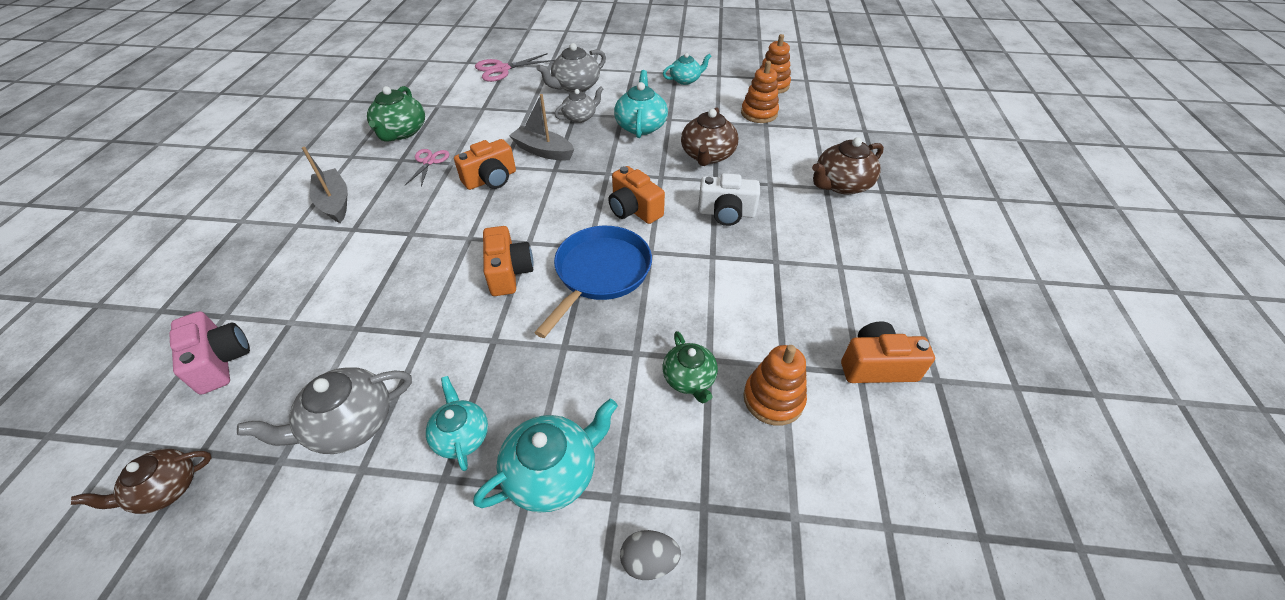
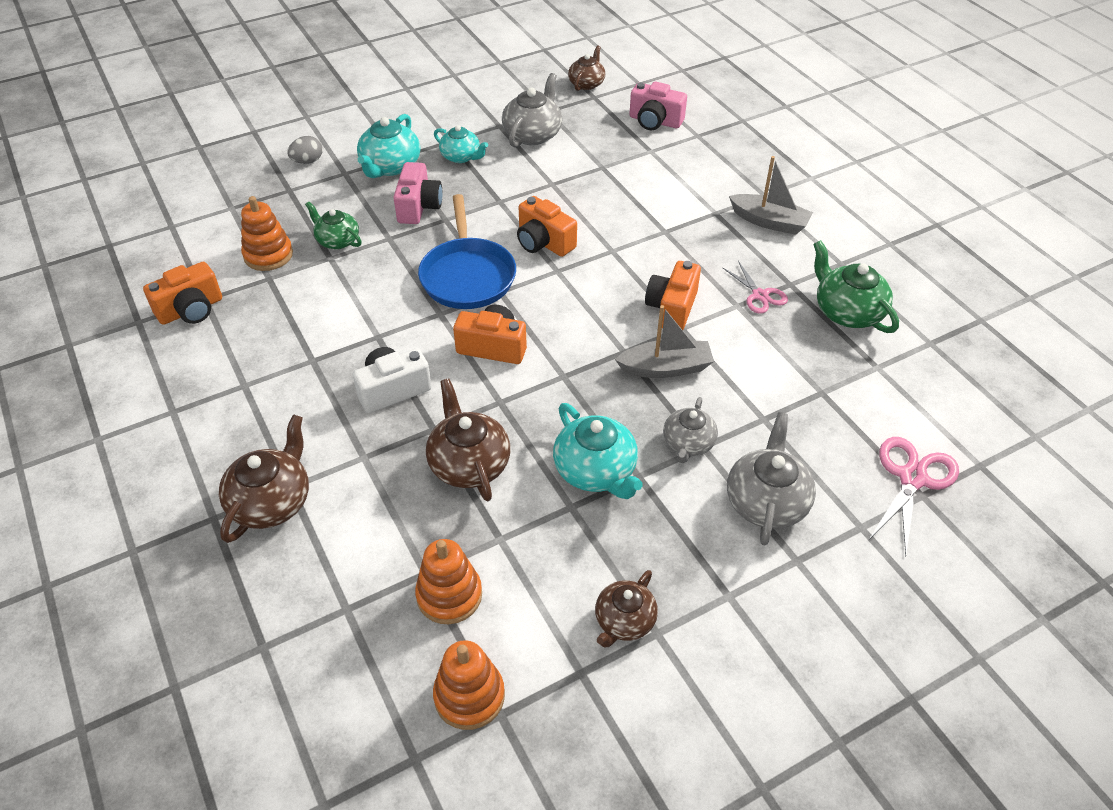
camera: 145 degrees right, 0 degrees up
(575, 379) = (418, 207): none -> pink camera
(685, 80) = (624, 621): turquoise teapot -> brown teapot

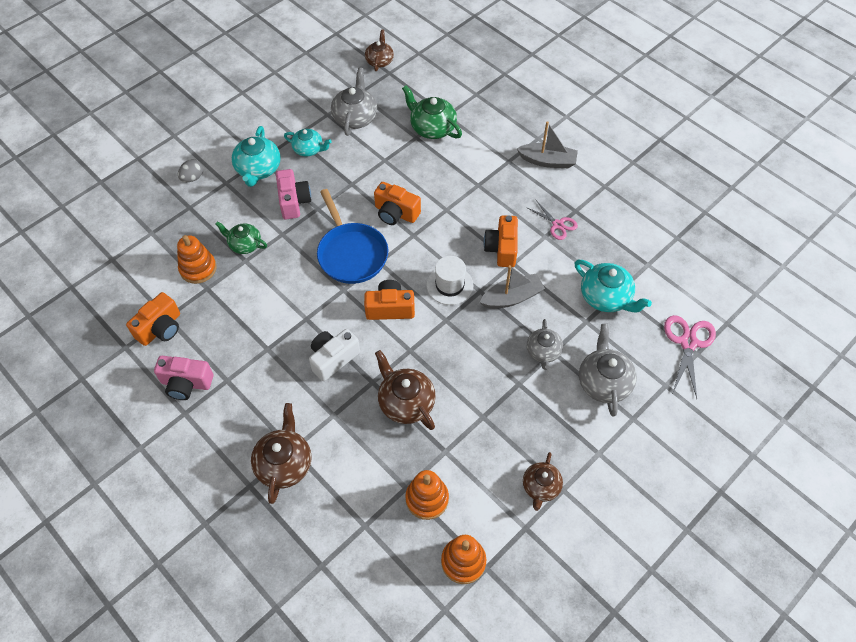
camera: 15 degrees left, 10 degrees up
(584, 336) = (449, 285): none -> white hat
(596, 471) = (490, 387): turquoise teapot -> turquoise teapot (606, 297)
(655, 121) = (441, 87): pink camera -> pink camera (186, 383)
(847, 312) = (618, 225): green teapot -> green teapot (432, 128)

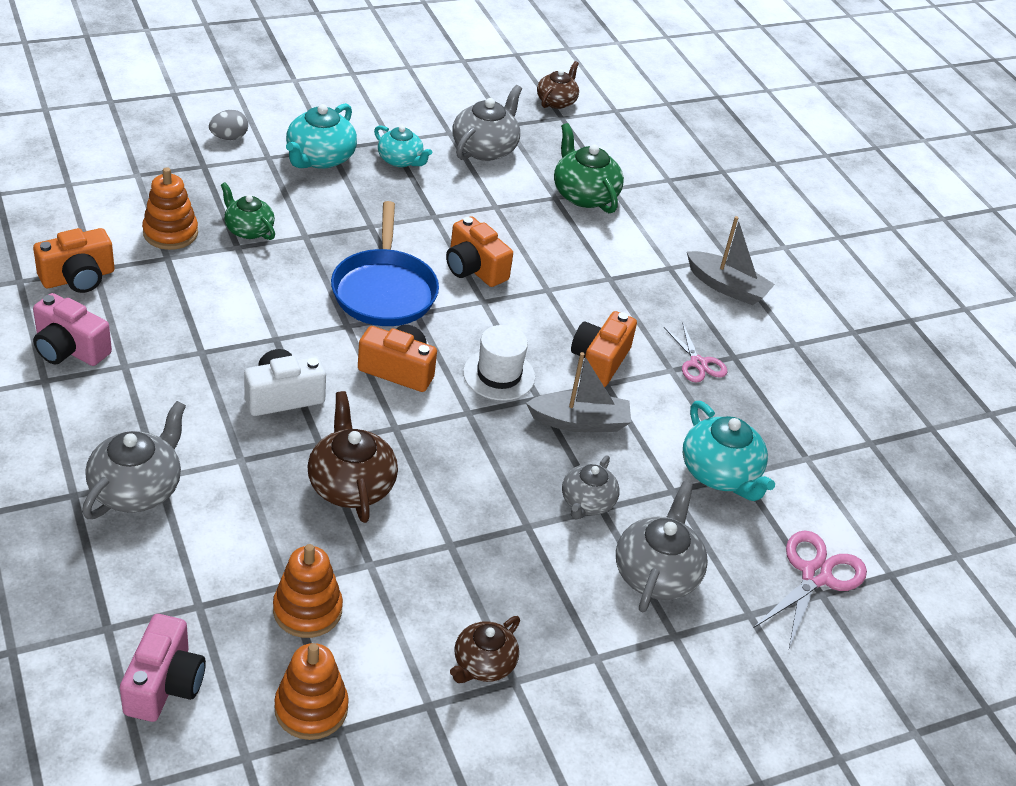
camera: 15 degrees right, 15 degrees down
(284, 463) = (137, 488): brown teapot -> grey teapot
(293, 201) = (344, 207): pink camera -> pink camera (164, 684)

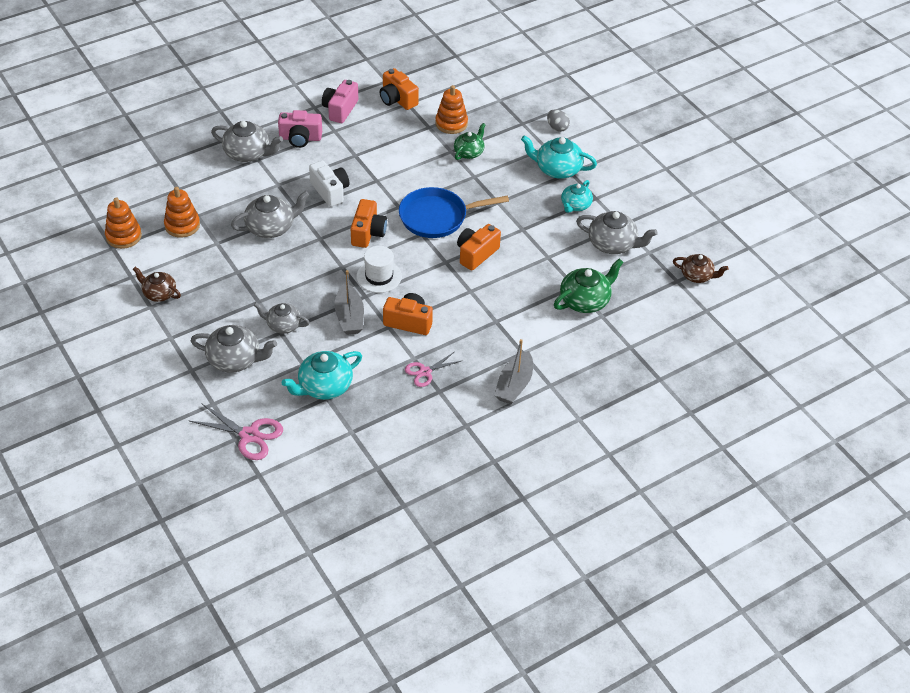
camera: 85 degrees right, 5 degrees up
(164, 684) = (131, 187): pink camera -> pink camera (300, 138)
(351, 484) = (271, 227): brown teapot -> grey teapot

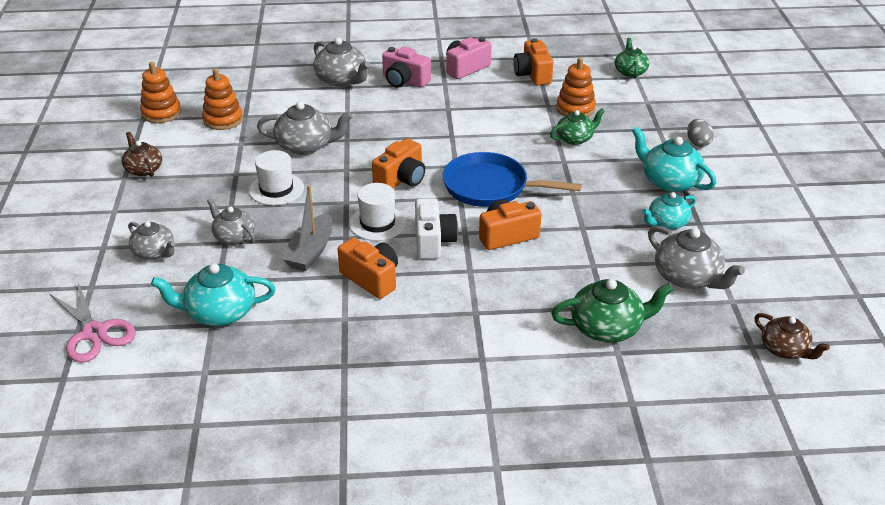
camera: 30 degrees right, 10 degrees down
(235, 360) = (154, 252): grey teapot -> grey teapot, size x0.66
(281, 274) = (276, 189): none -> white hat
(330, 191) = (394, 132): white camera -> white camera (433, 241)
(425, 372) = (345, 338): pink scissors -> none
(470, 73) = (630, 72): none -> green teapot
(514, 385) = (441, 393): grey boat -> none

